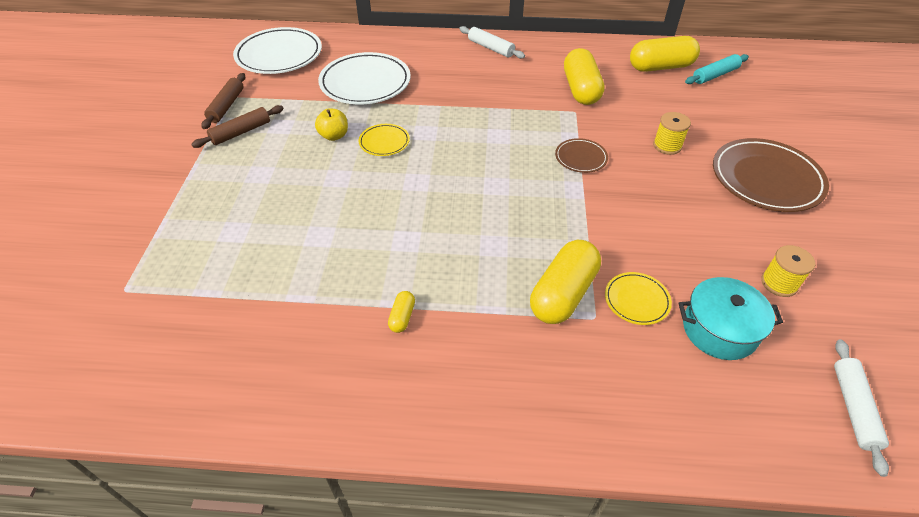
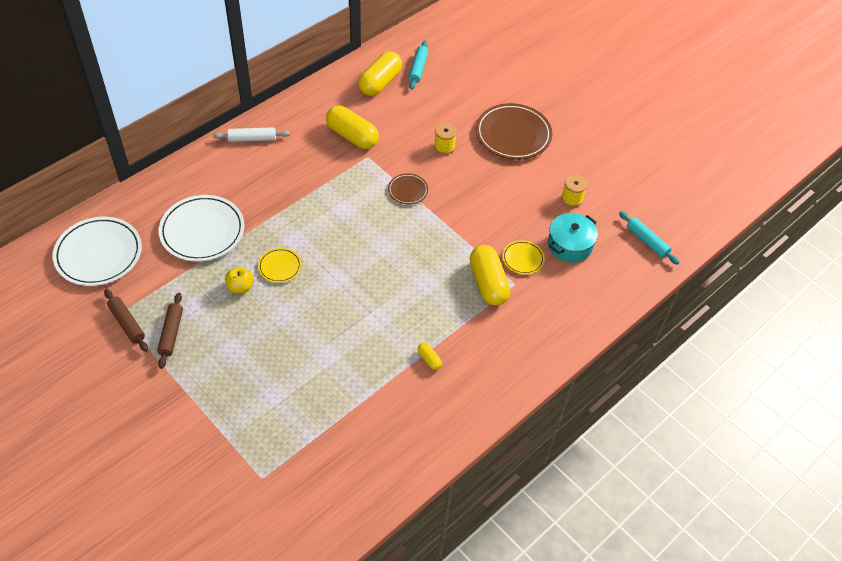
camera: 50 degrees left, 5 degrees up
(853, 408) = (647, 241): white rolling pin -> turquoise rolling pin

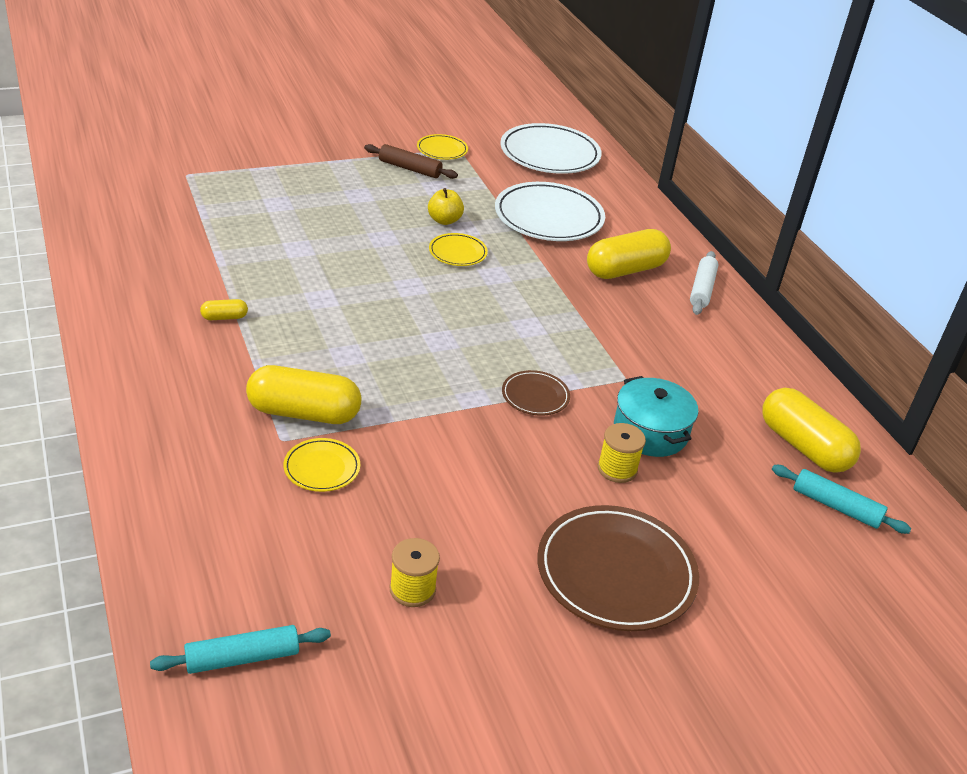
camera: 110 degrees right, 15 degrees down
(127, 323) = (442, 150): brown rolling pin -> yellow plate
(352, 136) = (678, 377): yellow capsule -> yellow capsule (625, 270)
(569, 245) = (310, 538): turquoise pot -> turquoise pot (650, 432)

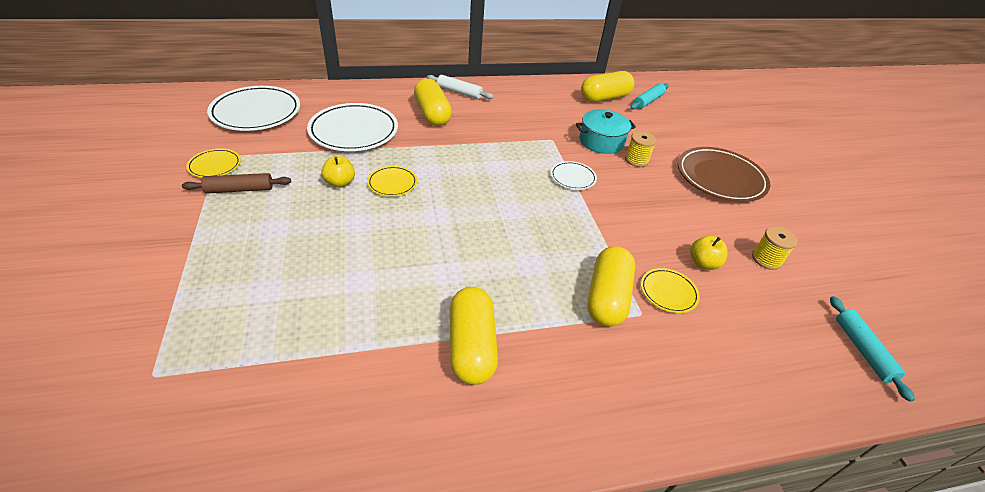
camera: 80 degrees left, 5 degrees up
(224, 317) = (471, 346): yellow capsule -> yellow capsule, size x2.26
(385, 512) = (703, 263): none -> yellow apple
(410, 168) = (240, 189): brown rolling pin -> brown rolling pin turned 45 degrees clockwise
(535, 396) = (573, 177): brown plate -> white plate

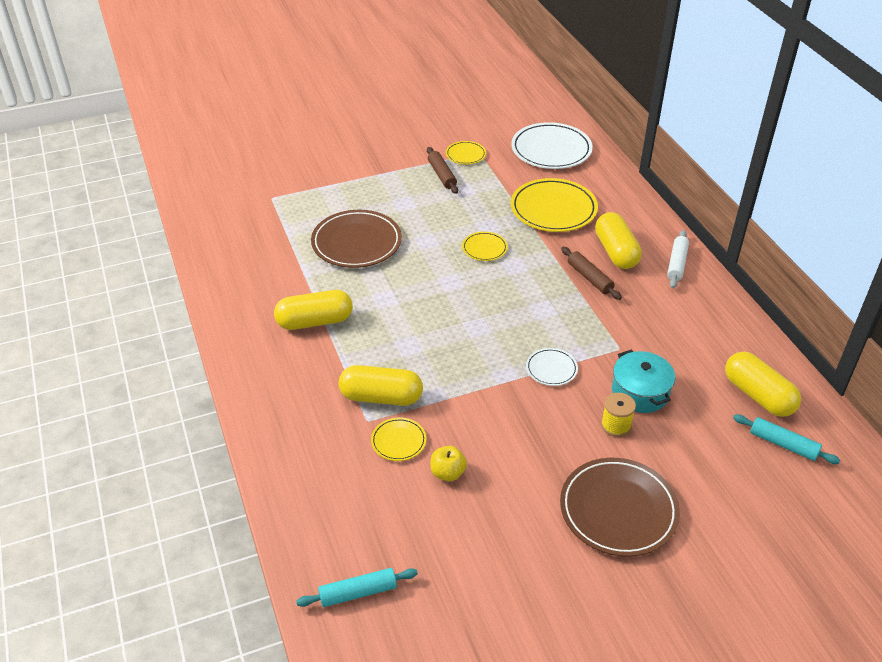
camera: 85 degrees right, 0 degrees up
(329, 284) = (356, 243): none -> brown plate
(340, 183) = (472, 220): yellow apple -> none
(354, 131) = (553, 209): white plate -> yellow plate
(432, 114) = (616, 252): yellow capsule -> yellow capsule turned 75 degrees counterclockwise
(462, 134) = (589, 278): none -> brown rolling pin
(766, 259) = (472, 533): yellow spool -> none

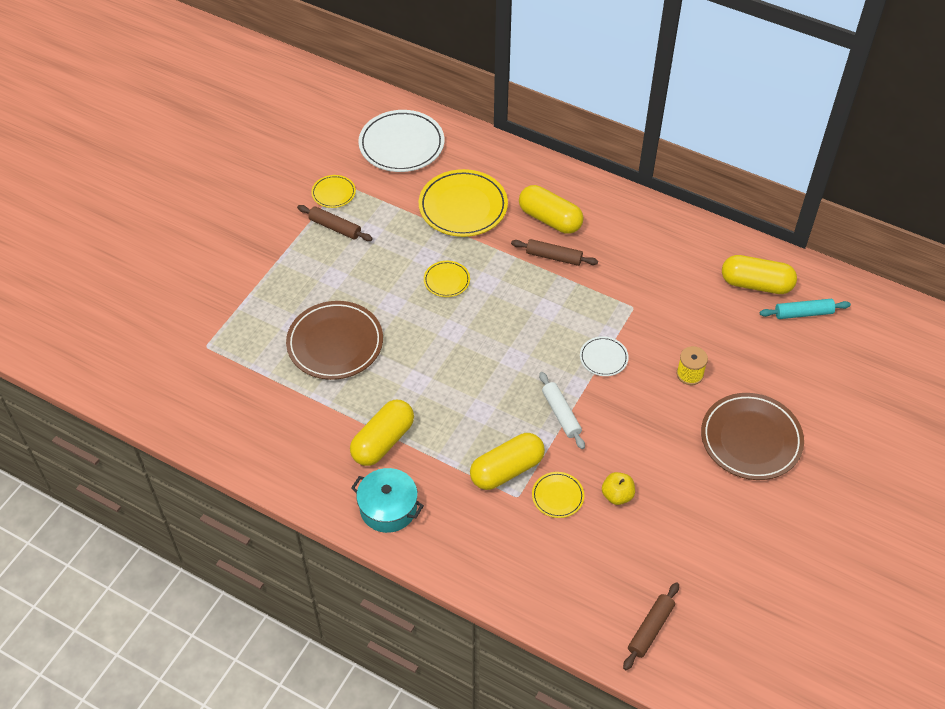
camera: 40 degrees left, 10 degrees up
(358, 592) = (650, 629): turquoise rolling pin -> brown rolling pin
(640, 392) = (680, 335): turquoise pot -> turquoise pot (388, 508)
(677, 264) = (604, 202): white rolling pin -> white rolling pin (561, 414)

